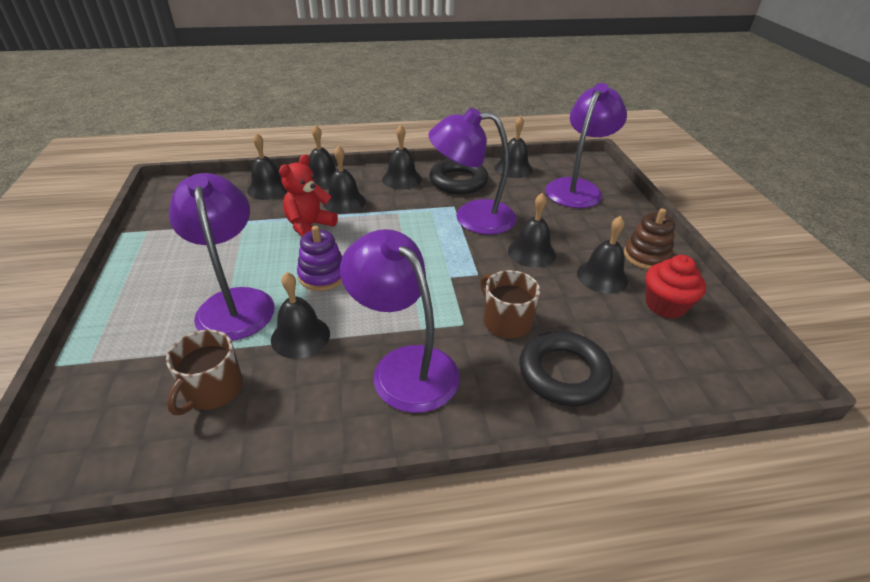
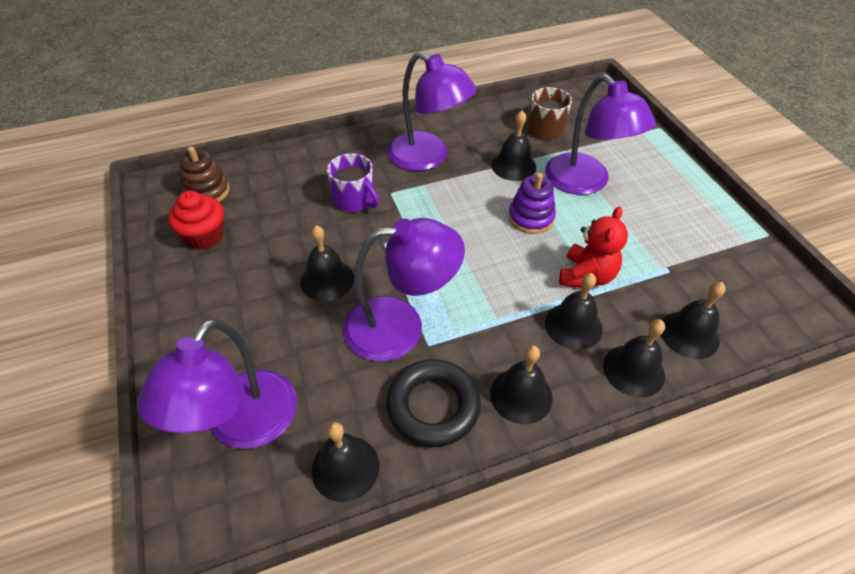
camera: 170 degrees right, 10 degrees up
(506, 321) = (355, 200): brown mug -> purple mug
(563, 373) = (312, 168): black ring -> none
(602, 276) = (256, 259): black bell -> none
(646, 256) = (195, 295): brown stacking toy -> brown stacking toy (207, 191)

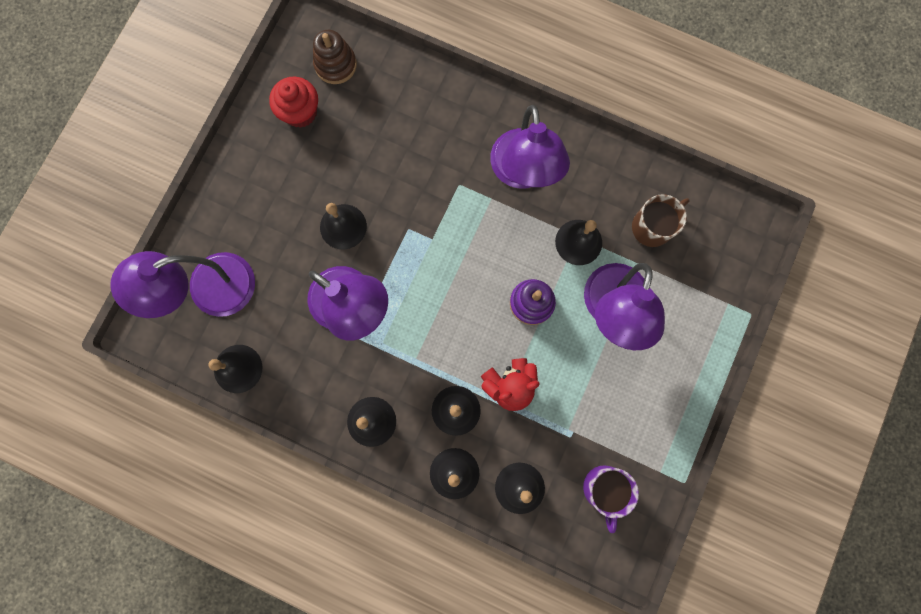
camera: 45 degrees right, 30 degrees up
(355, 200) = (427, 168): purple mug -> purple mug (604, 489)
(433, 406) = (317, 379): black ring -> none

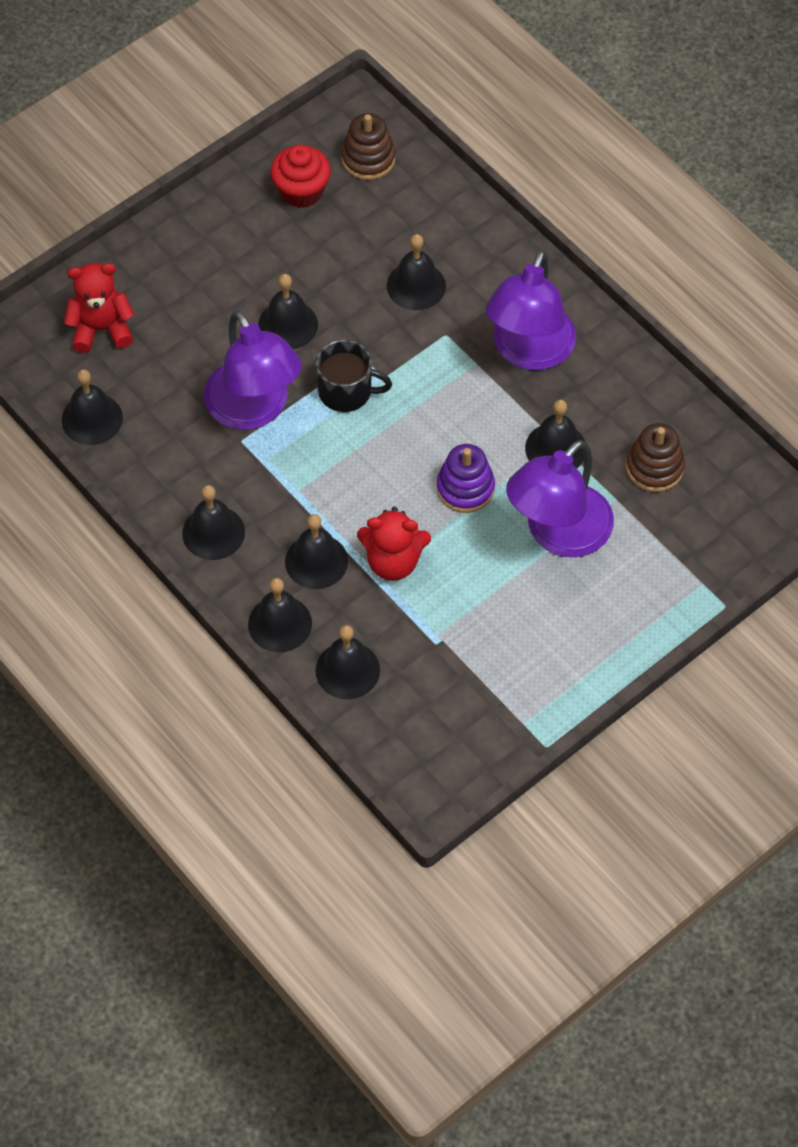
camera: 25 degrees right, 20 degrees down
(209, 291) = (101, 329): purple lamp -> red teddy bear
(411, 262) = (346, 391): none -> black mug
(419, 154) = (416, 285): none -> black bell
(604, 489) = (446, 713): purple mug -> none
(652, 226) = (654, 467): brown mug -> brown stacking toy

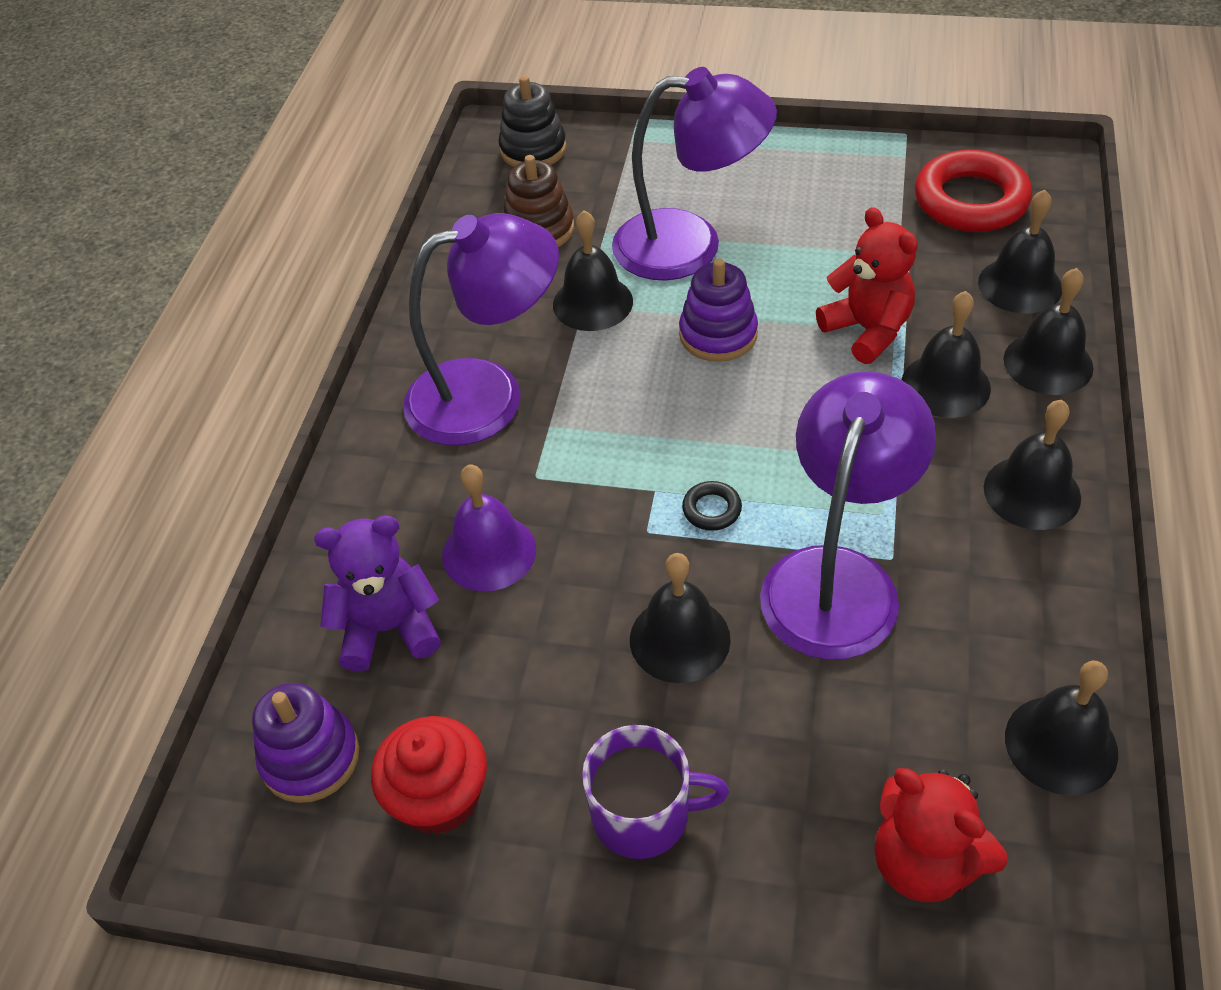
camera: 125 degrees left, 10 degrees down
(220, 253) = (644, 814): none -> purple mug
(346, 391) = (711, 509): black mug -> black ring
(368, 159) = (310, 757): brown stacking toy -> purple stacking toy
(410, 222) = (389, 629): none -> purple teddy bear
(416, 285) = (489, 552): black bell -> purple bell
(443, 718) = (970, 200): none -> red ring
(748, 521) = (533, 149): none -> black stacking toy

